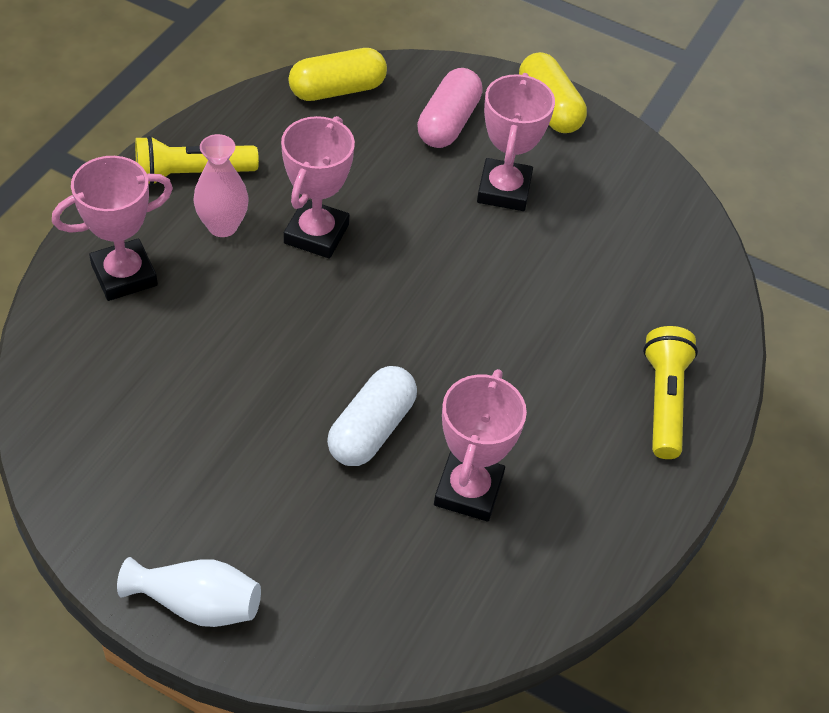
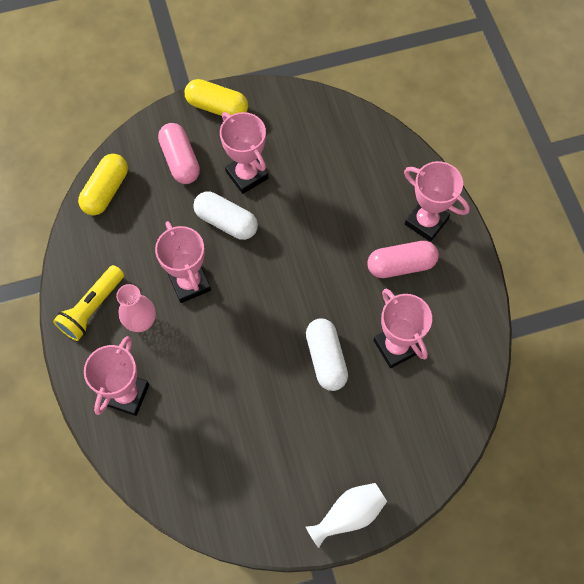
camera: 40 degrees left, 15 degrees up
(427, 213) = (226, 221): none -> white capsule
(577, 416) = (401, 265): none -> pink capsule
(664, 401) = (426, 221): yellow flashlight -> pink trophy

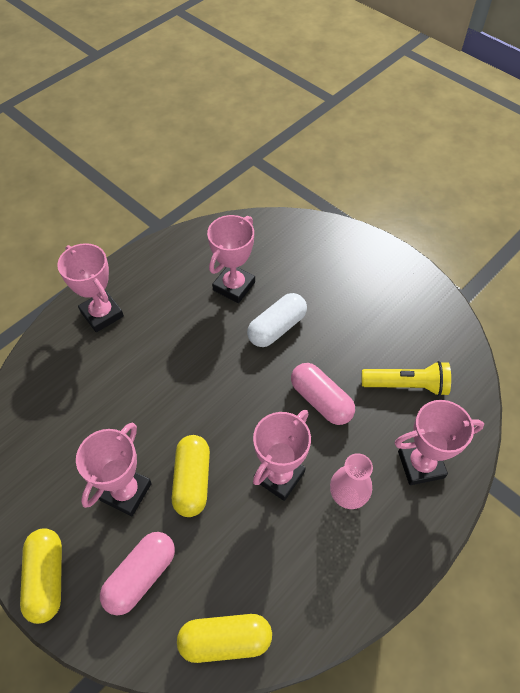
camera: 120 degrees left, 10 degrees down
(92, 308) = (367, 556): yellow flashlight -> yellow flashlight (407, 385)
(226, 221) = (192, 480): white capsule -> yellow capsule
(348, 515) = (384, 259): white vase -> none
(401, 265) = (156, 314): pink capsule -> pink capsule (321, 400)
(426, 221) = (102, 314): pink trophy -> pink trophy turned 45 degrees counterclockwise

